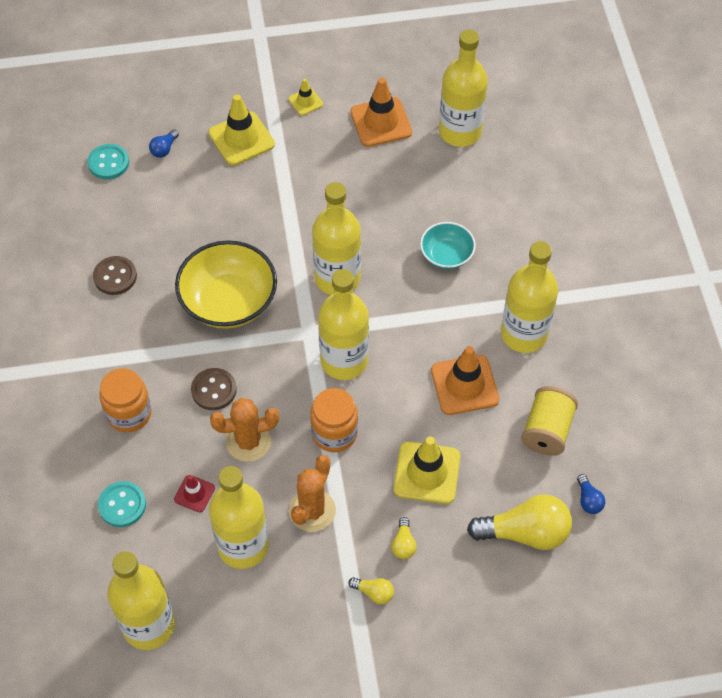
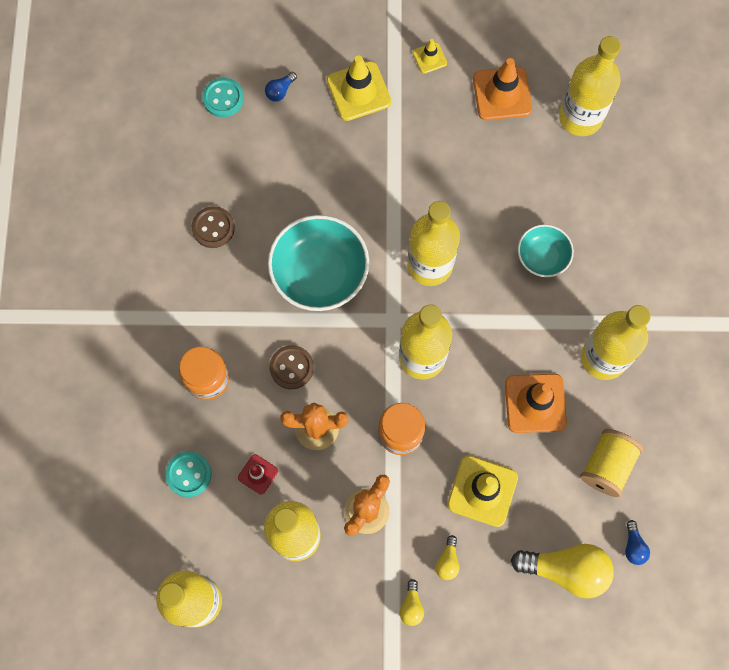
camera: 10 degrees right, 15 degrees up
(229, 302) = (319, 274): yellow bowl -> turquoise bowl
(374, 593) = (411, 606): yellow light bulb -> yellow light bulb turned 60 degrees clockwise

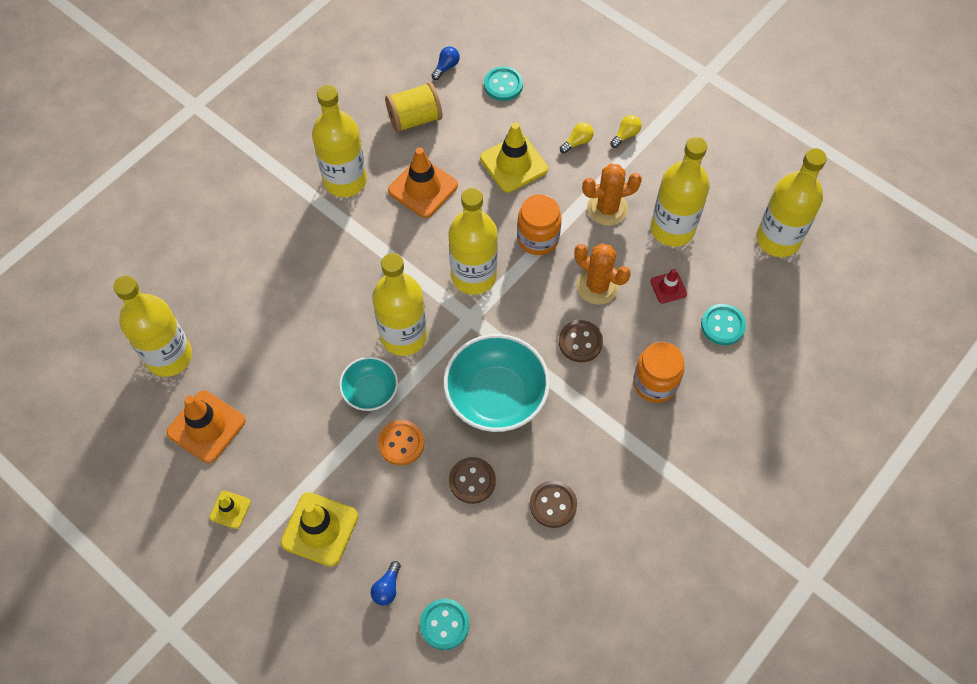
camera: 140 degrees left, 10 degrees down
(280, 91) = (387, 588): blue light bulb -> blue light bulb turned 120 degrees clockwise
(284, 200) = (472, 481): none -> brown button
(357, 187) = (401, 443): none -> orange button
(542, 257) = (314, 277): turquoise bowl -> turquoise bowl (370, 391)
(566, 570) = (503, 85): yellow light bulb -> turquoise button

